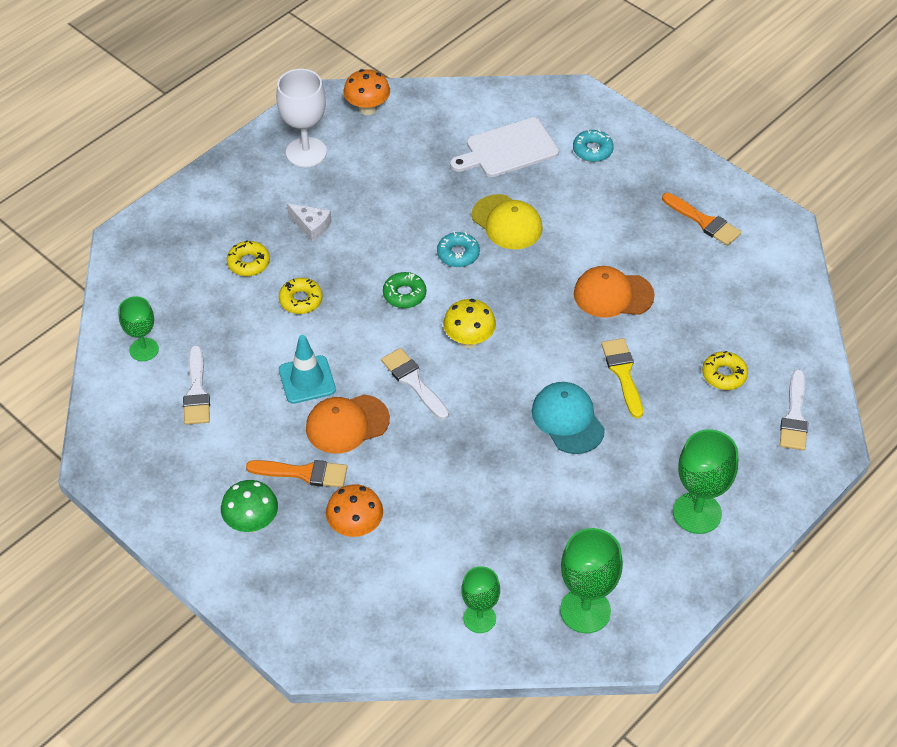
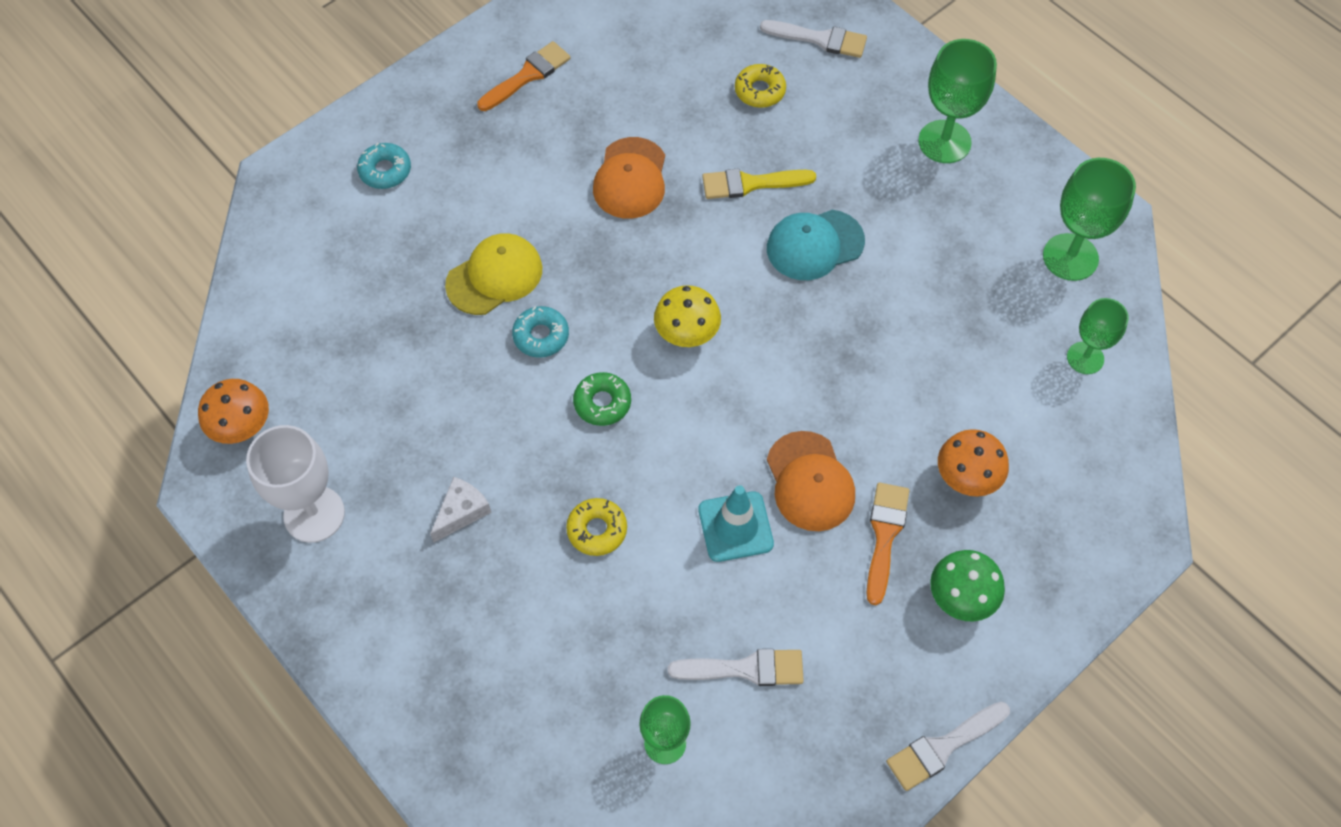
camera: 85 degrees left, 10 degrees up
(248, 263) = (519, 597): yellow donut -> none
(413, 381) = (747, 402): white brush -> white brush (942, 747)
(508, 149) = (363, 263): white cutting board -> none

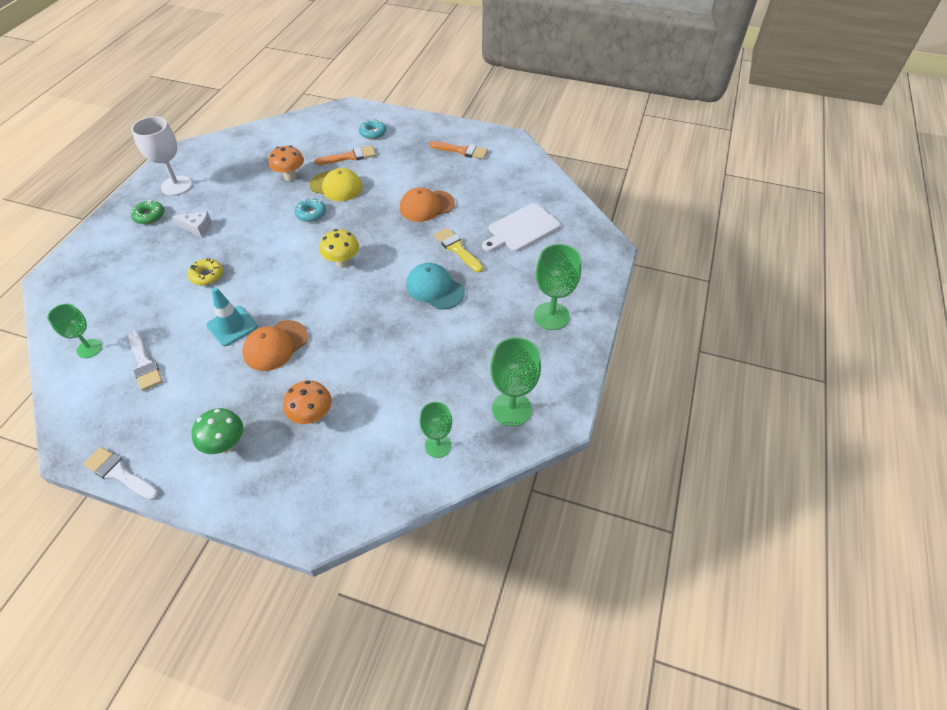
camera: 60 degrees right, 10 degrees down
(243, 428) = (211, 150): orange mushroom -> orange mushroom (290, 176)
(602, 403) = (283, 249): green donut -> green donut (149, 216)
(760, 91) = (521, 229): yellow donut -> white cutting board
(820, 39) = (578, 238): white brush -> none
(884, 535) = (255, 392): orange brush -> orange brush (349, 157)

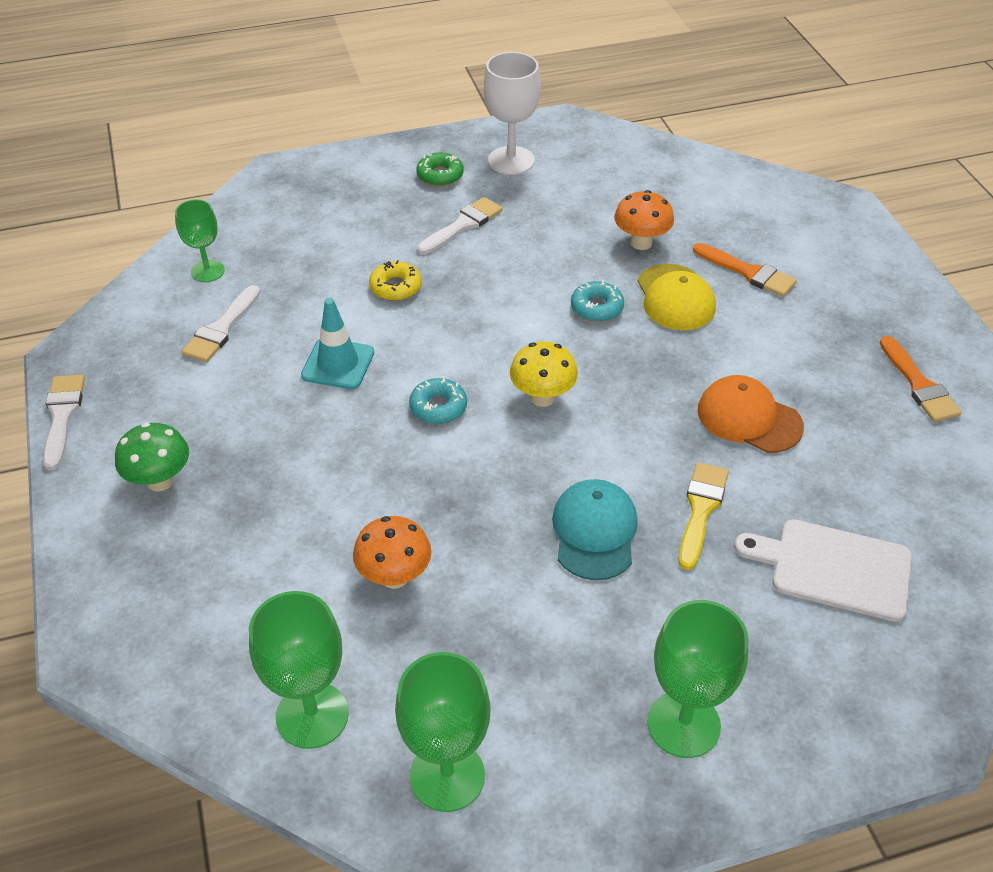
camera: 55 degrees right, 5 degrees down
(197, 227) = (463, 225): white cheese -> white brush
(275, 345) = (342, 425): orange cap -> none
(312, 416) = (260, 538): orange mushroom -> orange mushroom (394, 576)
(373, 133) = (827, 264): turquoise donut -> turquoise donut (438, 407)
(438, 445) = (312, 715): green goblet -> green goblet, size x1.56

